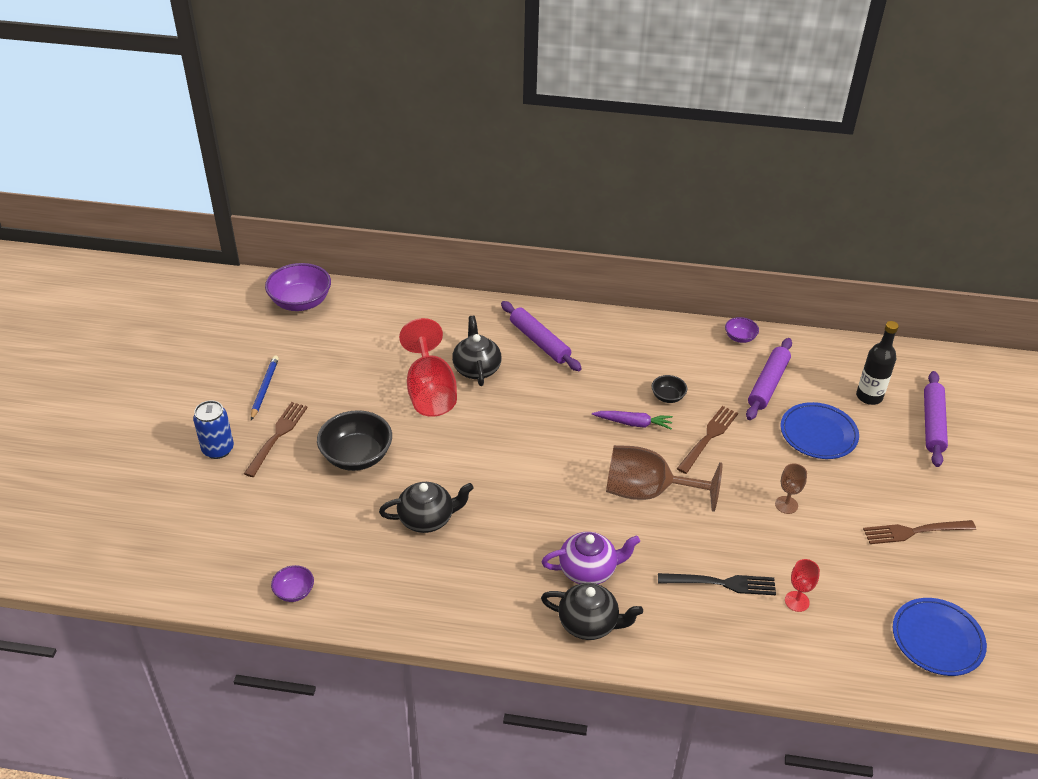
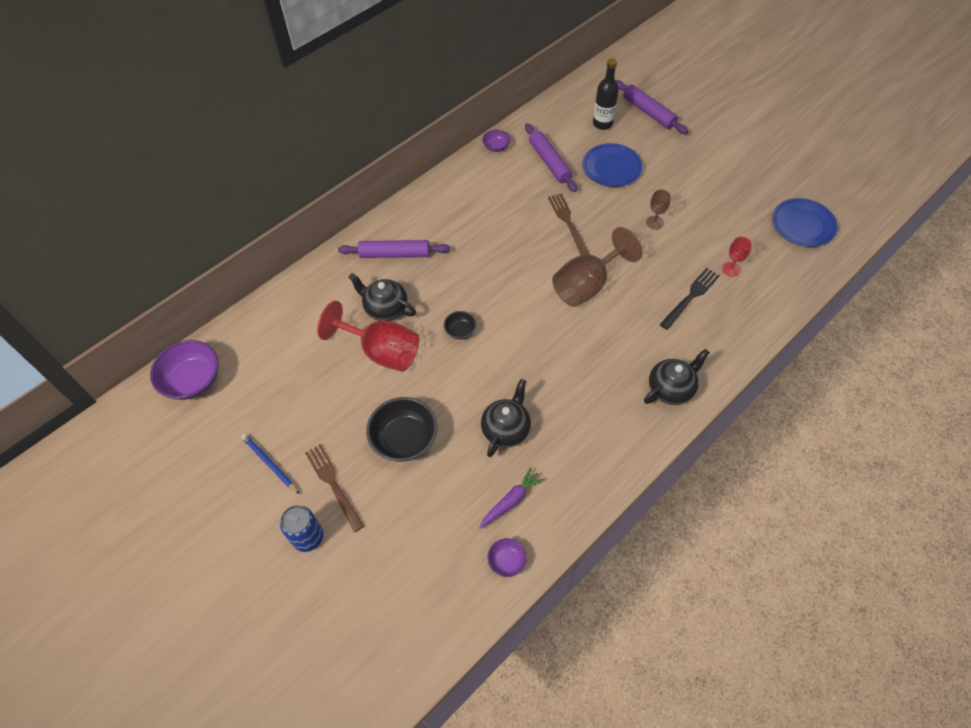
camera: 50 degrees left, 15 degrees up
(588, 570) = (627, 360): purple teapot -> none
(633, 423) = (521, 252): purple carrot -> purple carrot (511, 501)
(668, 397) = (514, 219): black bowl -> black bowl (460, 331)
(914, 532) = (721, 179): brown fork -> none

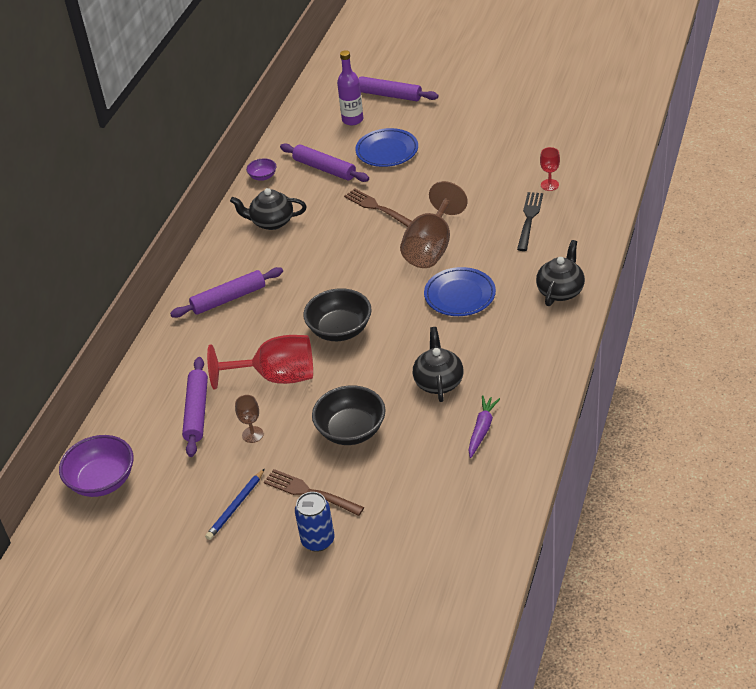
camera: 25 degrees left, 15 degrees down
(270, 464) = (236, 506): blue pencil -> blue pencil turned 75 degrees counterclockwise
(301, 353) = (197, 412): none -> purple rolling pin
(385, 308) = (253, 343): black teapot -> black teapot (271, 222)
(460, 331) = (340, 330): black bowl -> black bowl, size x1.96
(506, 561) = (510, 472): purple bowl -> none
(602, 123) = (352, 120): black bottle -> purple bottle
(654, 222) = (457, 177): brown goblet -> brown goblet (252, 434)
(803, 225) = (587, 129): blue plate -> blue plate (460, 295)

